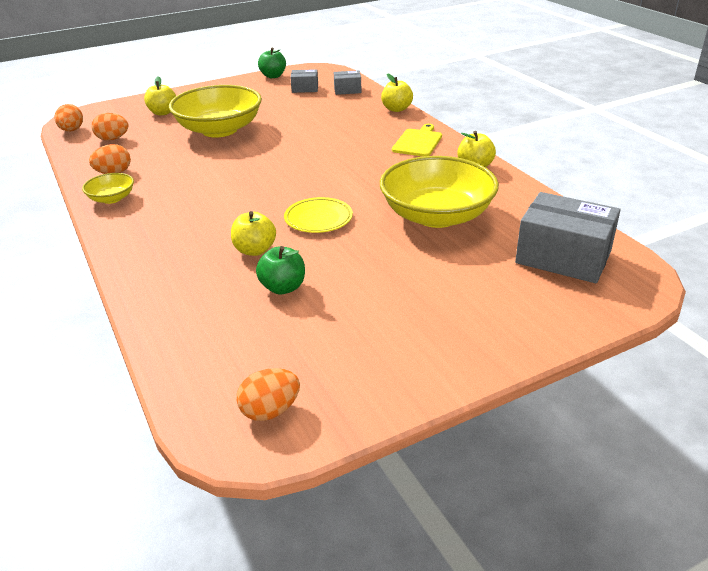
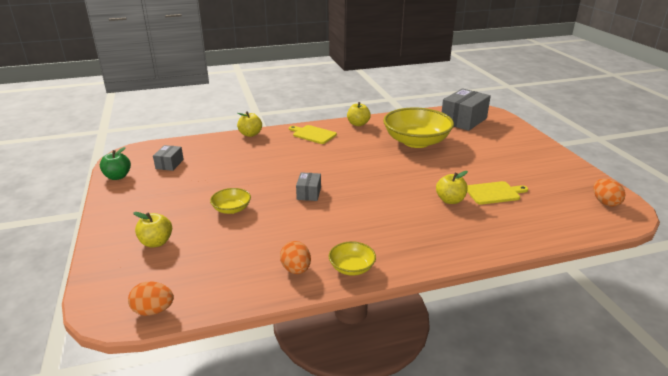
camera: 80 degrees left, 5 degrees down
(113, 139) = (206, 275): orange egg -> none
(219, 130) = (231, 209): yellow bowl -> yellow bowl, size x0.46
(283, 287) = (494, 193): green apple -> yellow cutting board
(318, 218) = (411, 176): yellow plate -> none
(347, 90) = (193, 147): grey box -> grey box (309, 193)

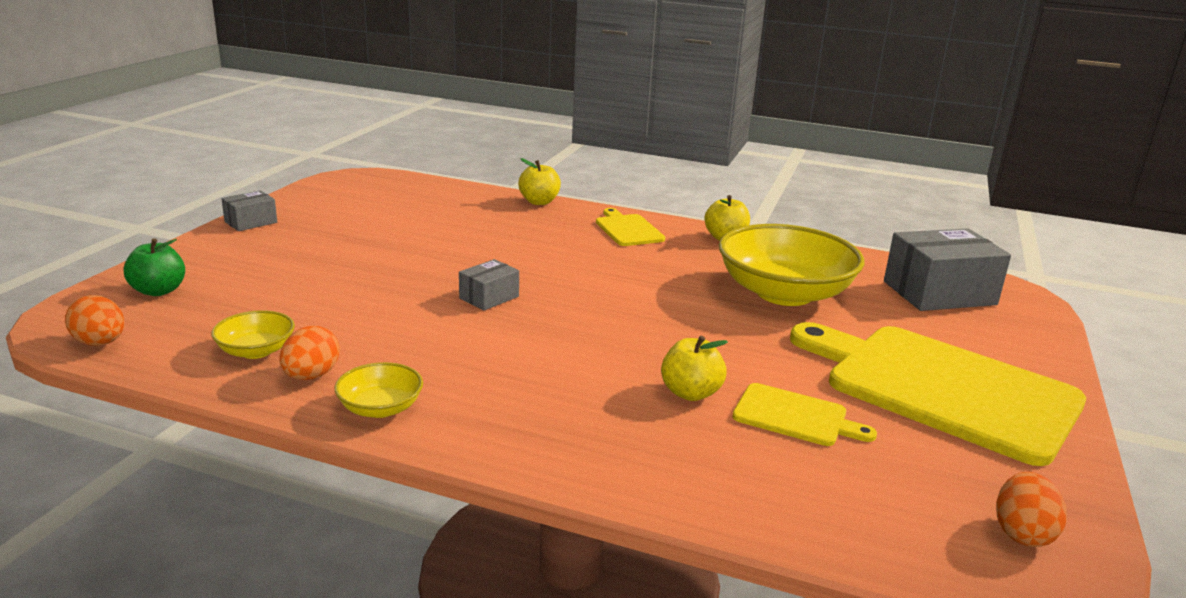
camera: 35 degrees right, 5 degrees down
(118, 176) = (304, 197): green apple -> green apple (158, 291)
(156, 242) = (222, 278): yellow apple -> none
(169, 164) = (381, 203): grey box -> grey box (251, 222)
(231, 209) = (361, 277): yellow bowl -> yellow bowl (256, 351)
(517, 160) = (942, 388): none -> yellow cutting board

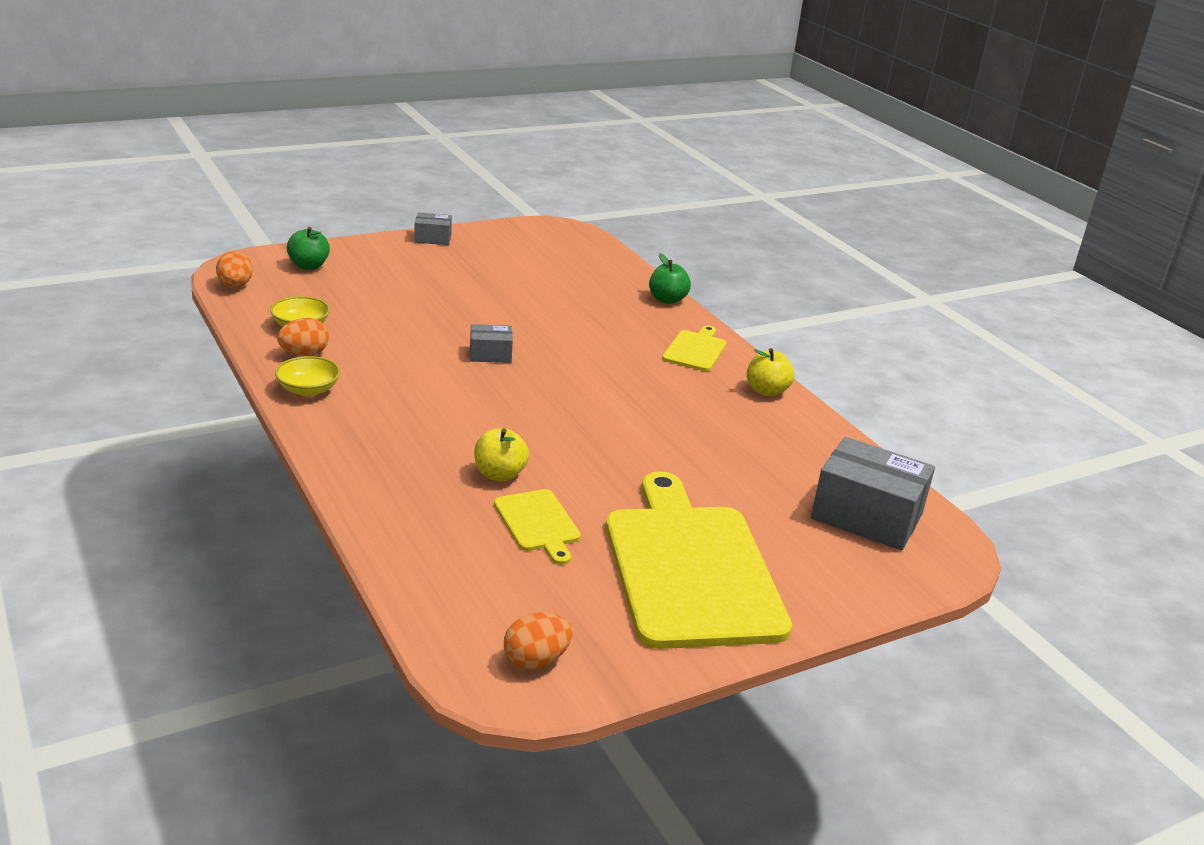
camera: 40 degrees right, 5 degrees up
(539, 202) = (667, 299): yellow apple -> green apple
(784, 293) = (719, 451): yellow bowl -> none

